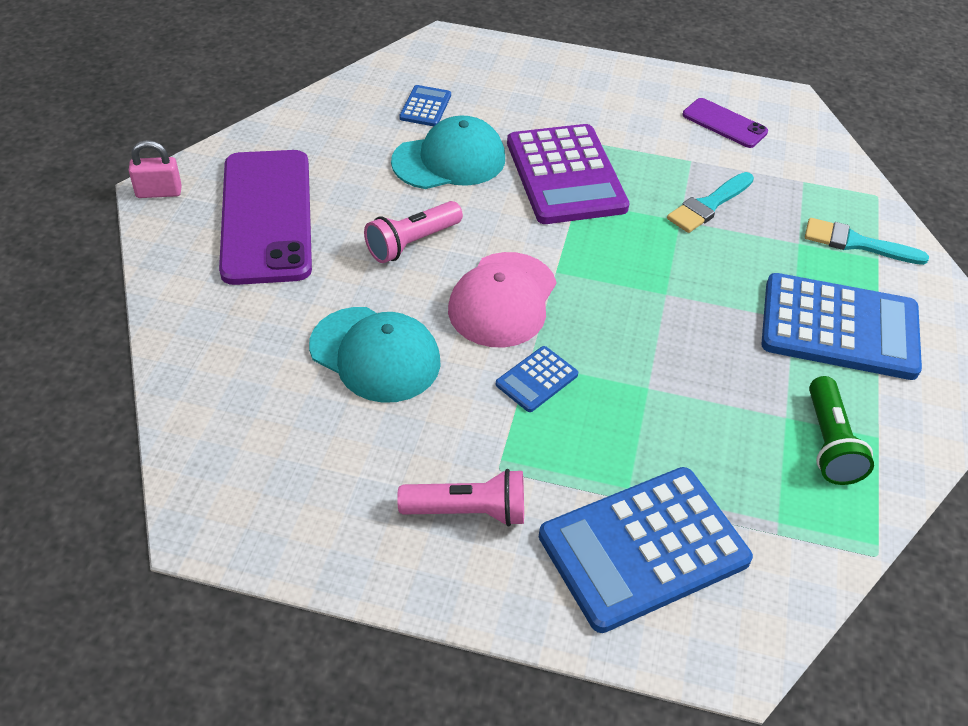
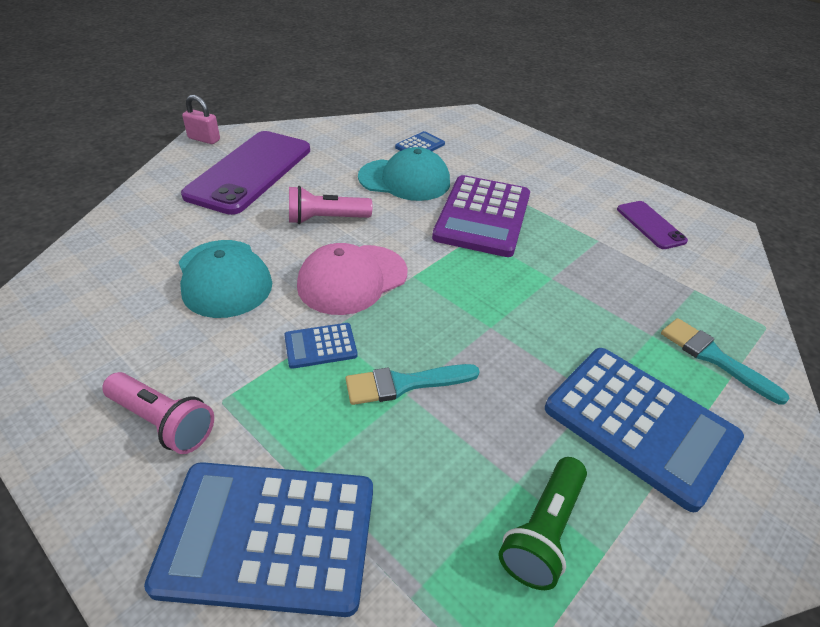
camera: 30 degrees right, 5 degrees down
(708, 205) = (587, 276): turquoise brush -> turquoise brush (404, 384)

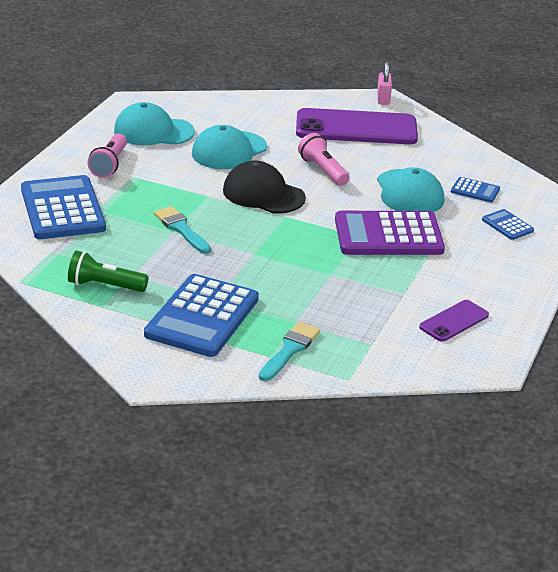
camera: 70 degrees right, 10 degrees down
(104, 339) = (153, 131): none -> turquoise cap
(320, 346) = (193, 196): blue calculator -> blue calculator (507, 225)
(352, 279) = (263, 194): pink cap -> black cap

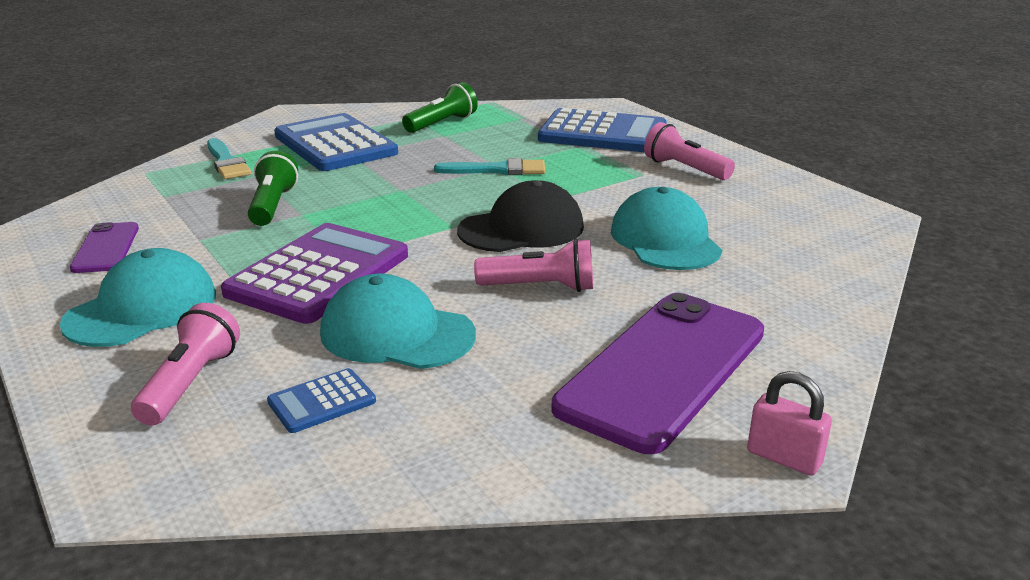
camera: 125 degrees right, 5 degrees down
(153, 131) = (762, 209): turquoise cap -> turquoise cap (142, 309)
(332, 291) = (273, 205): none -> green flashlight
(507, 225) = (191, 383): blue calculator -> pink flashlight

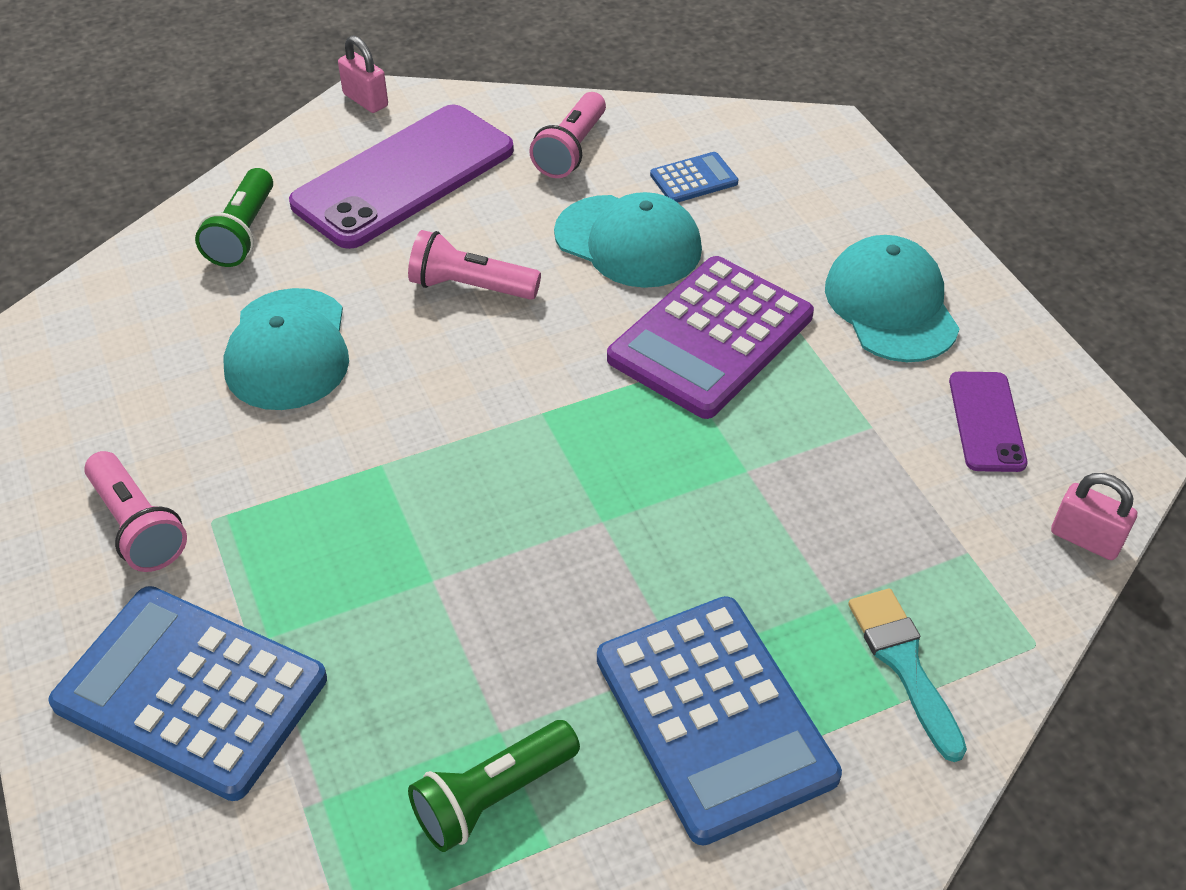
camera: 170 degrees left, 20 degrees up
(79, 206) = (1085, 539): none -> pink padlock
(142, 309) = (891, 305): turquoise cap -> turquoise cap turned 120 degrees clockwise
(191, 383) = (807, 208): pink flashlight -> pink flashlight (571, 150)
(273, 205) = (792, 500): green flashlight -> green flashlight (243, 233)
(497, 170) = (437, 566): turquoise brush -> none
(521, 229) = (454, 395): black cap -> none

